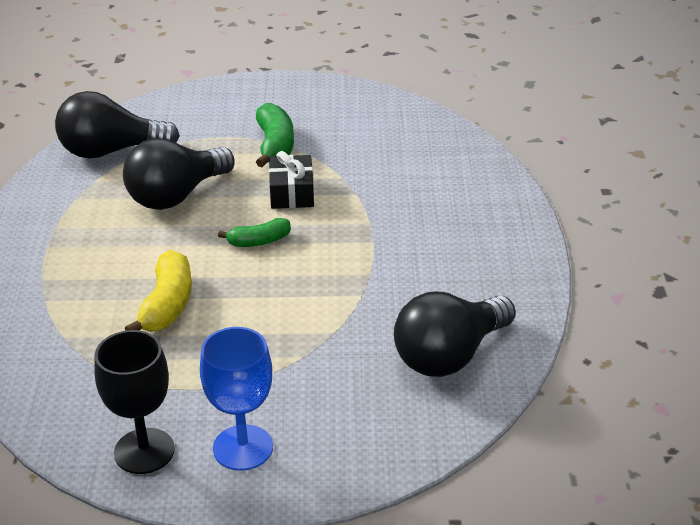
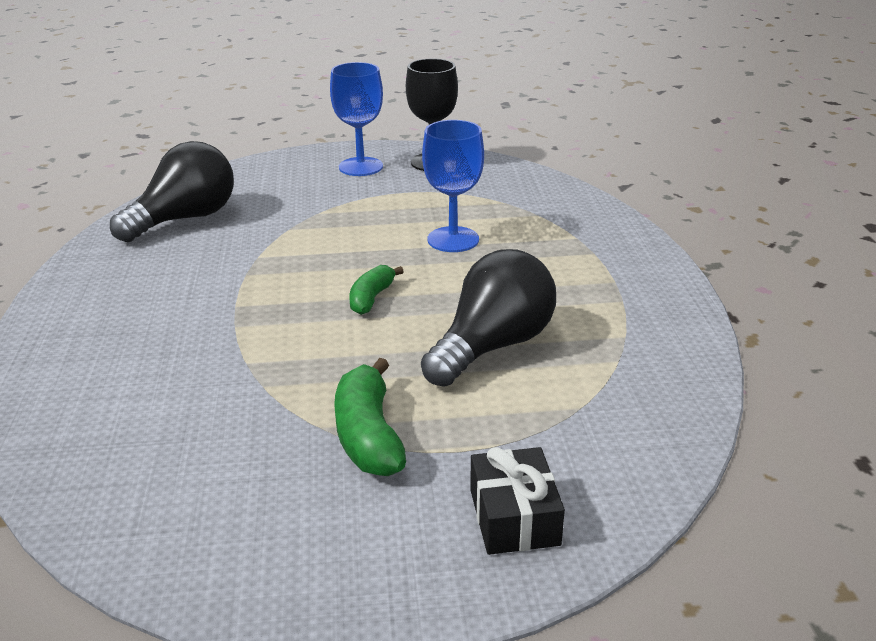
camera: 175 degrees right, 5 degrees down
(111, 151) = (627, 409): black light bulb -> none
(167, 305) = (453, 239): yellow banana -> blue goblet
(259, 241) = (371, 298): green banana -> green banana turned 45 degrees counterclockwise
(292, 193) = (336, 358): black gift -> black gift (514, 517)

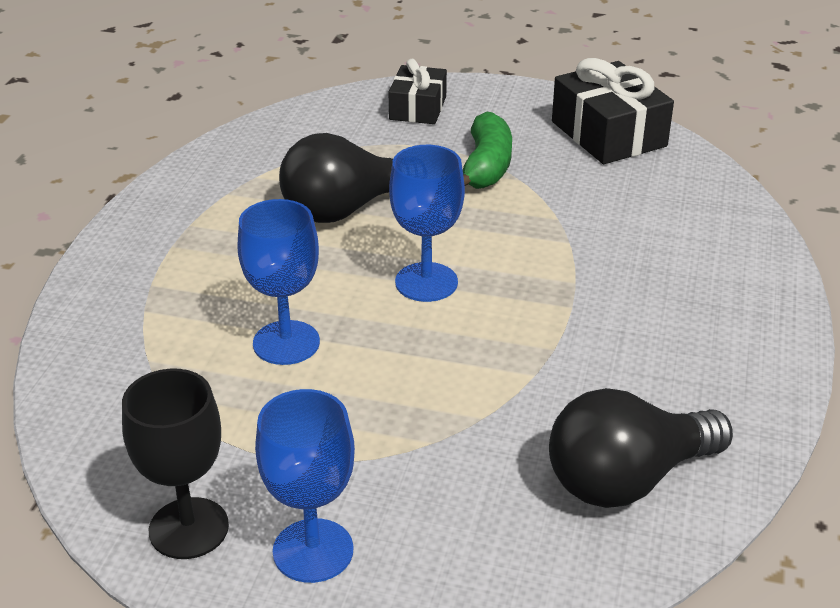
camera: 160 degrees left, 5 degrees up
(210, 538) = (608, 134): none -> black gift
(371, 298) = (426, 282): green banana -> blue goblet

